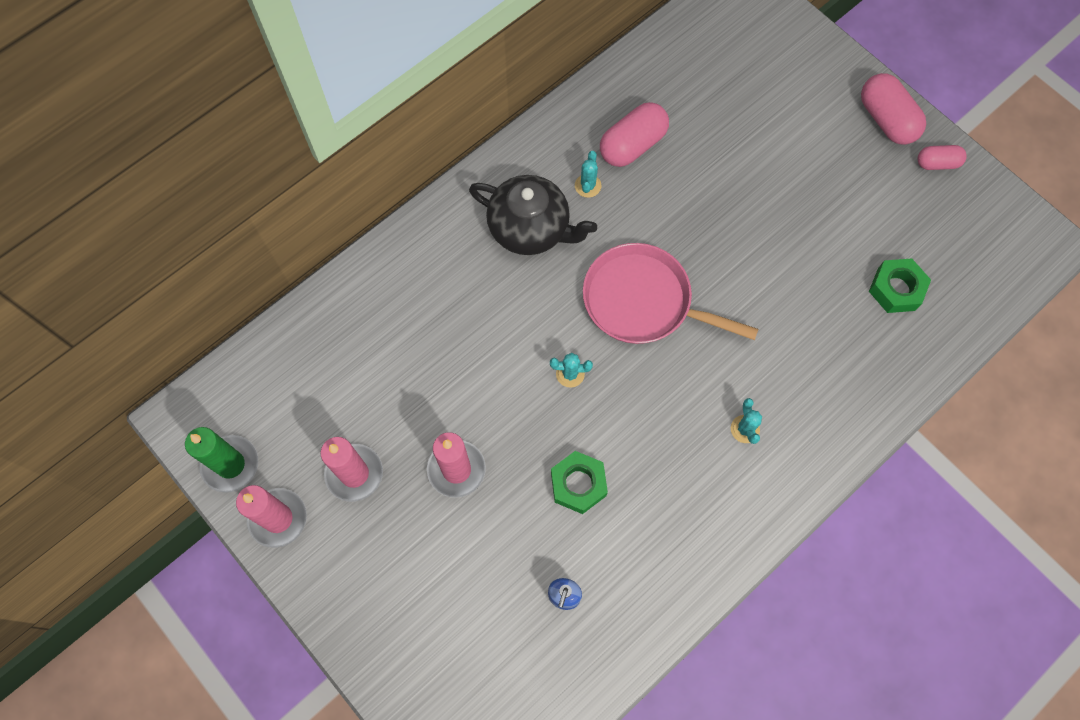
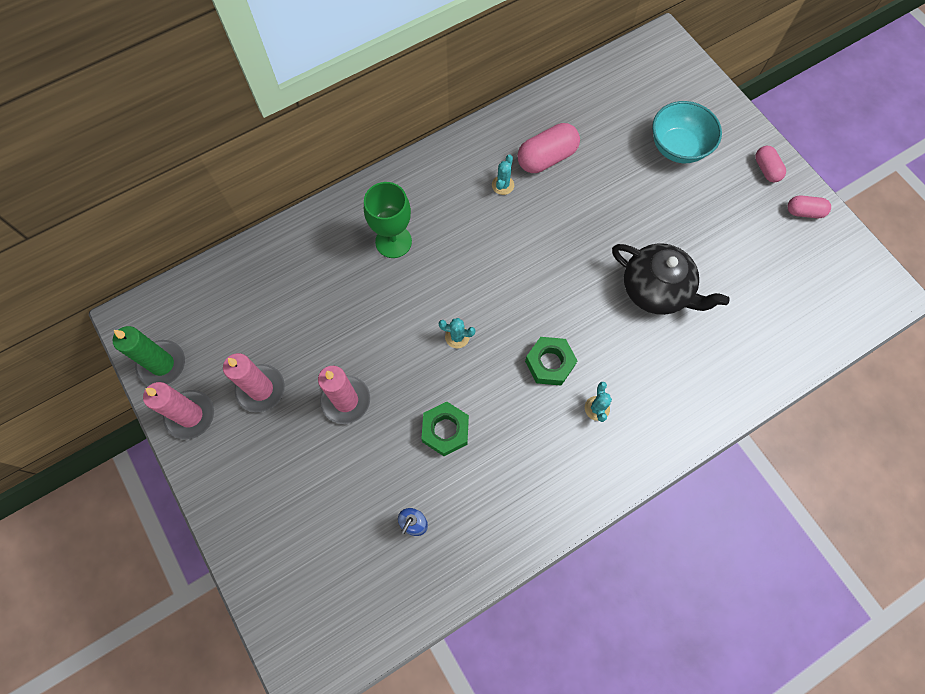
camera: 10 degrees right, 0 degrees up
(473, 273) = (393, 241): none -> green goblet
(530, 228) = (448, 212): black teapot -> black teapot (656, 290)
(642, 301) = (530, 286): pink pan -> none
(781, 109) = (678, 147): none -> turquoise bowl
(886, 120) = (766, 169): pink capsule -> pink capsule, size x0.59
(896, 289) = (750, 311): green nut -> green nut (550, 363)

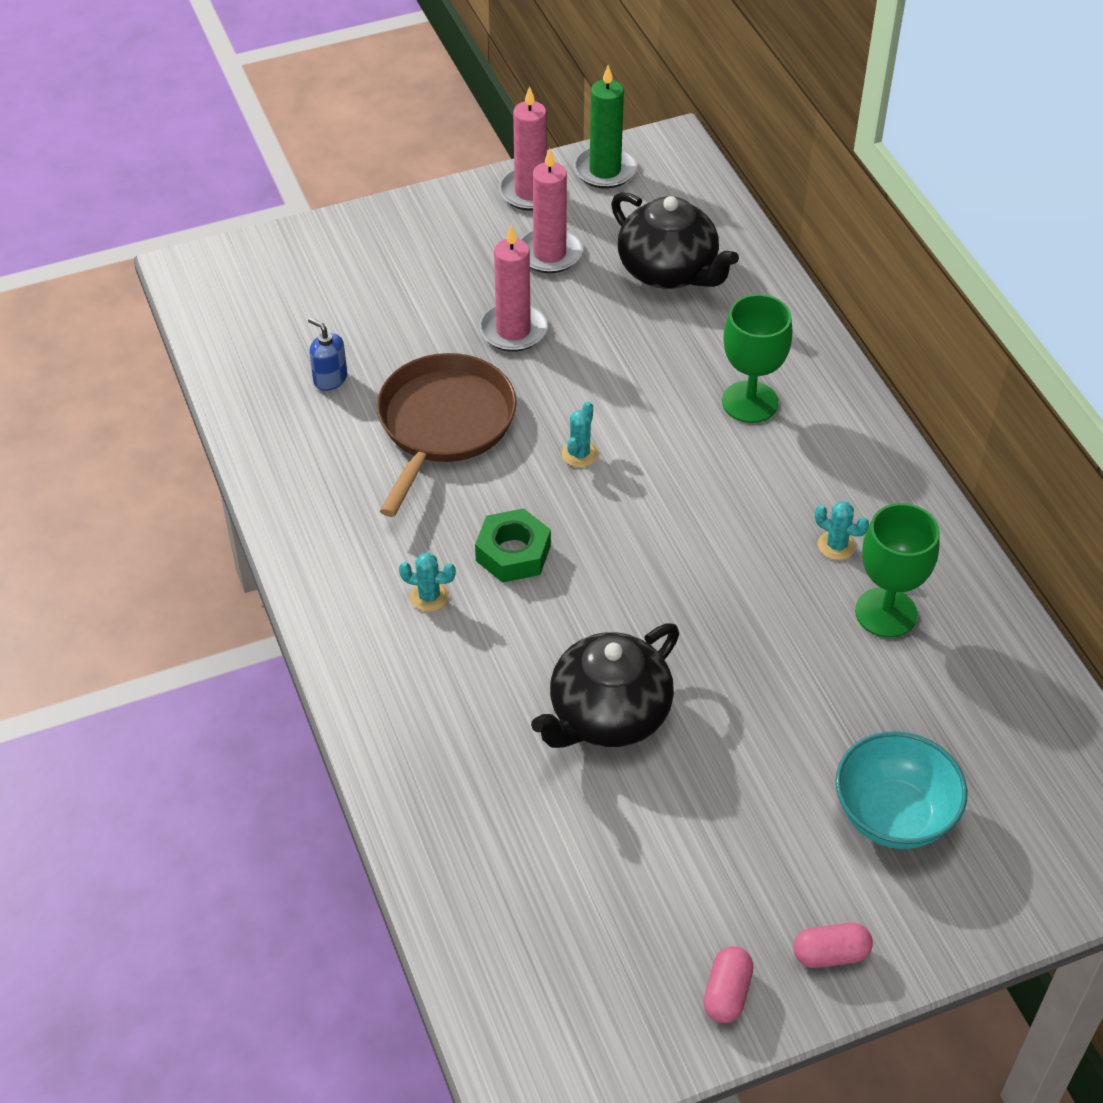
camera: 100 degrees right, 20 degrees down
(273, 305) = (669, 271): none -> black teapot
(445, 430) = (444, 424): green nut -> brown pan
(546, 158) = (886, 613): pink capsule -> green goblet

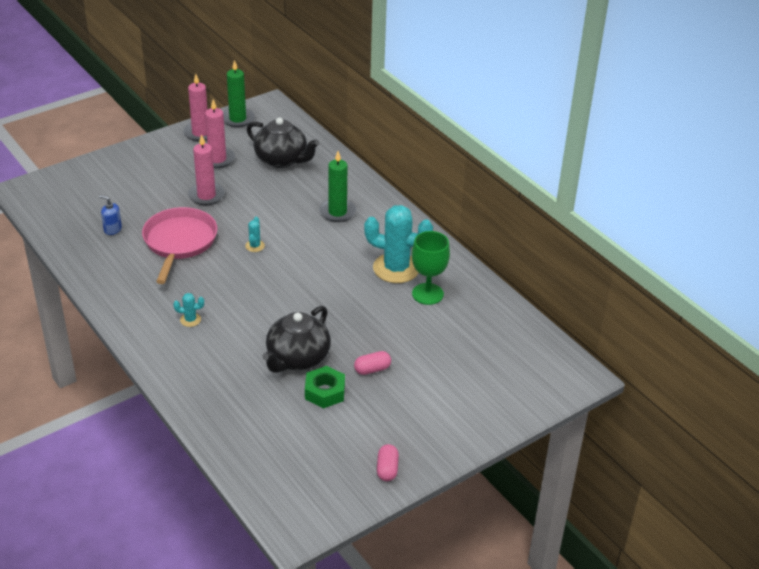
camera: 15 degrees left, 10 degrees down
(444, 424) = (179, 242): brown pan -> pink pan
(513, 553) = (230, 294): green nut -> green nut (325, 392)
(750, 402) = (337, 212): green goblet -> green candle
(830, 954) = (435, 444): pink capsule -> pink capsule (372, 369)
(836, 545) = (396, 268): turquoise cactus -> turquoise cactus, size x2.37
(893, 815) = (452, 380): turquoise bowl -> none

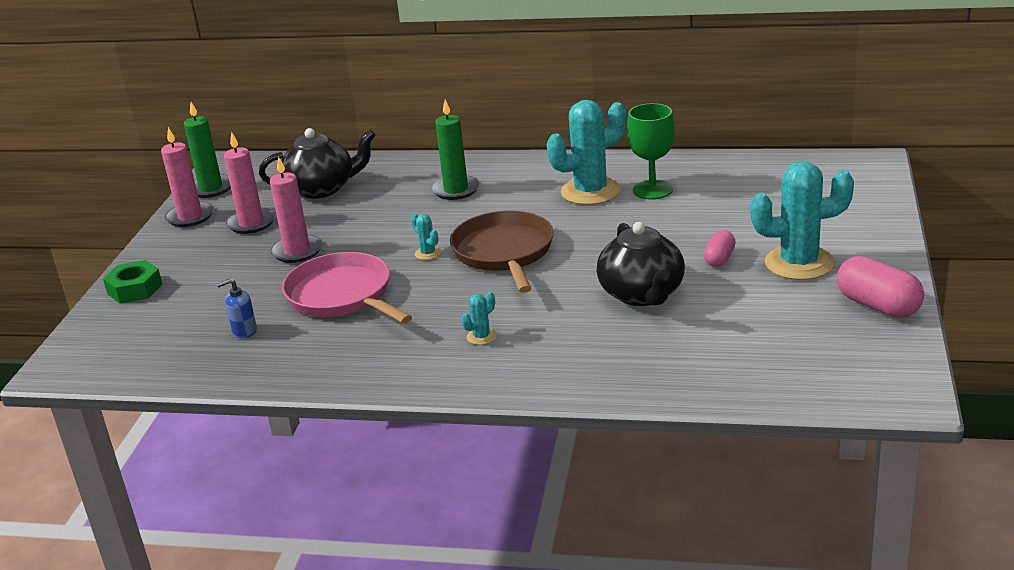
camera: 40 degrees left, 10 degrees down
(286, 275) = (504, 252): none -> brown pan
(325, 392) = (716, 298): green nut -> green nut (135, 289)
(387, 469) = (878, 305): pink capsule -> pink capsule, size x1.70
(403, 408) = (799, 263): none -> turquoise cactus

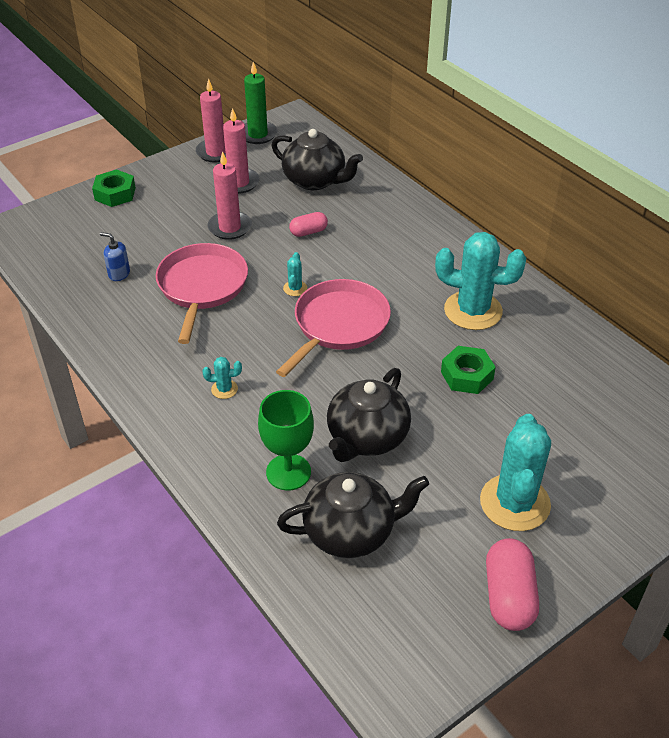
camera: 40 degrees right, 15 degrees up
(456, 190) = (390, 242): green candle -> none
(504, 252) = (338, 325): brown pan -> pink pan
(650, 224) = (467, 375): none -> green nut
(652, 190) = (518, 342): green goblet -> green goblet (288, 472)
(719, 259) = (465, 449): pink capsule -> pink capsule (308, 232)
(724, 344) = (351, 531): none -> black teapot
(799, 263) = (515, 503): turquoise cactus -> turquoise cactus turned 60 degrees clockwise

